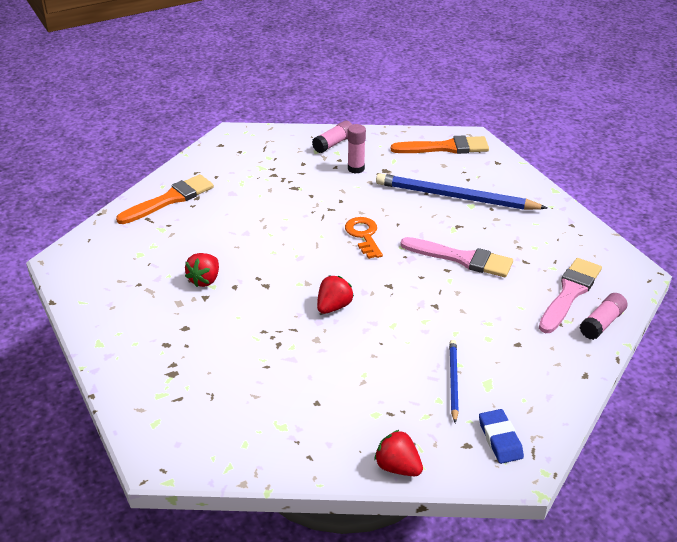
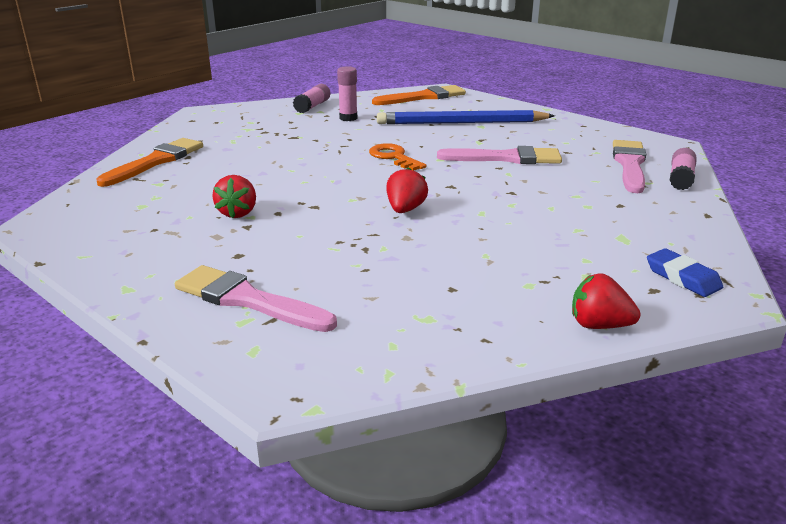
camera: 20 degrees left, 10 degrees down
(171, 376) = (248, 300): none -> pink brush
(453, 381) = (586, 242): blue pencil -> none

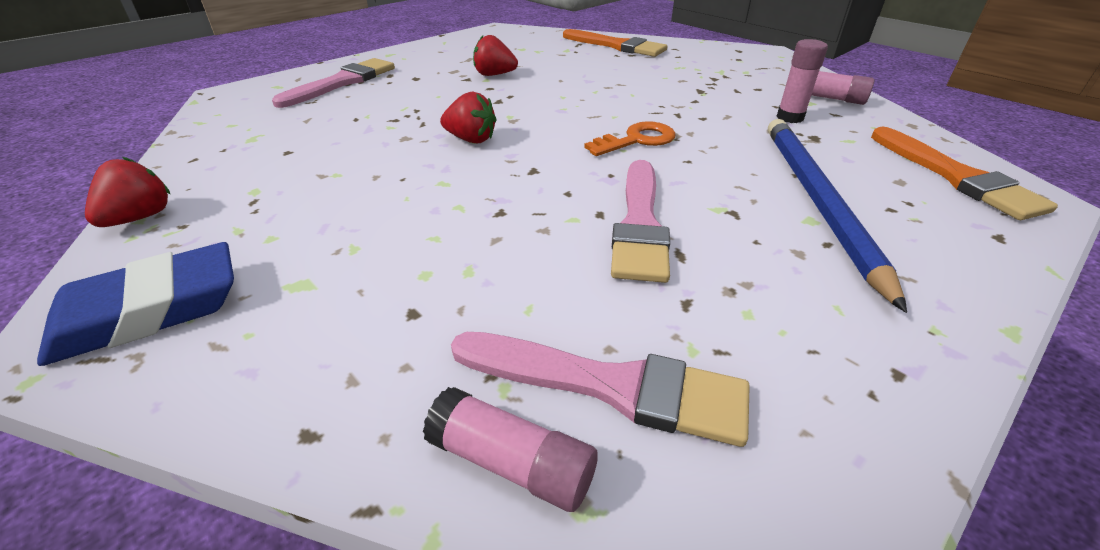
camera: 95 degrees right, 10 degrees up
(682, 277) = (149, 311): blue eraser -> blue eraser, size x1.59

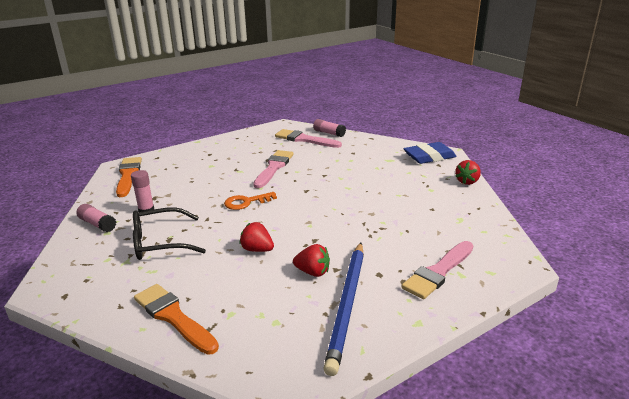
camera: 170 degrees left, 10 degrees down
(471, 139) = (334, 209): red strawberry -> red strawberry (257, 249)
(707, 86) = (159, 243): none -> black glasses
(817, 201) = (199, 170): blue pencil -> blue pencil (347, 305)

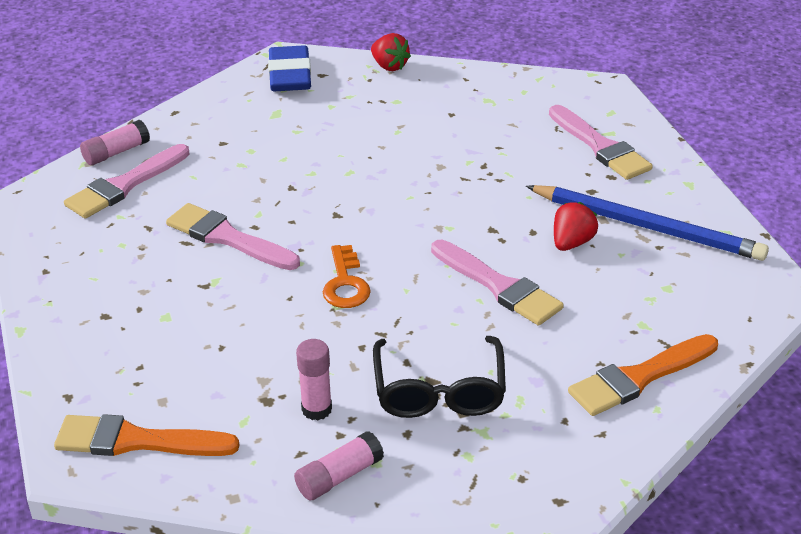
camera: 75 degrees left, 10 degrees up
(257, 249) = (498, 286): red strawberry -> pink brush

